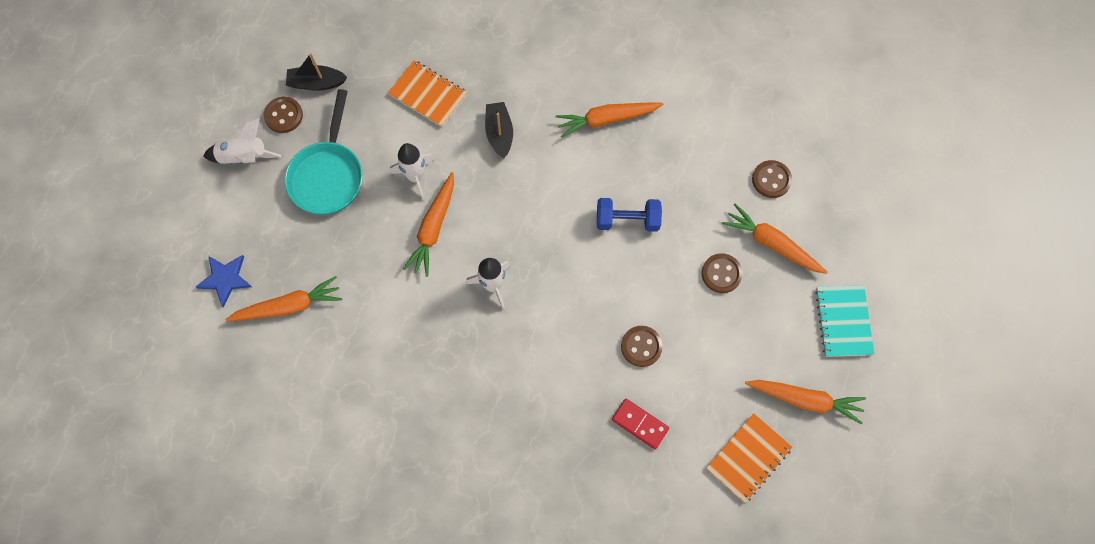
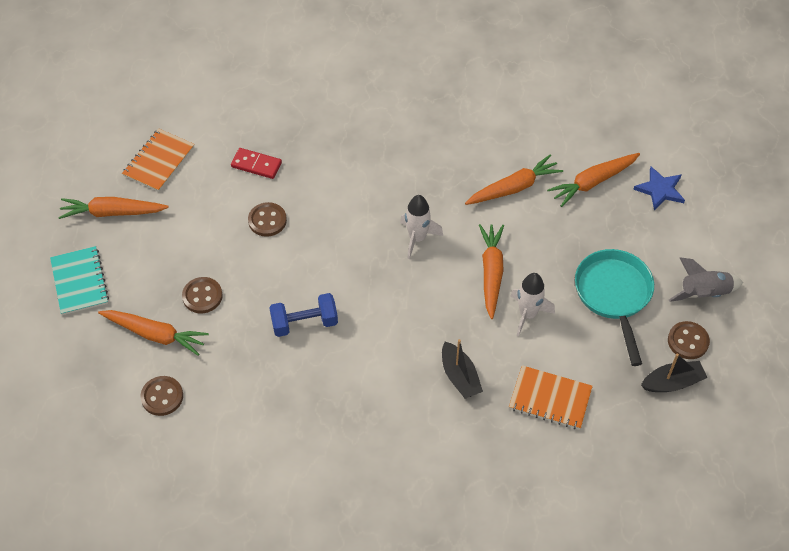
camera: 165 degrees right, 15 degrees down
(244, 157) = (704, 293): white rocket -> grey rocket
(606, 119) = (350, 418): orange carrot -> orange carrot (514, 188)

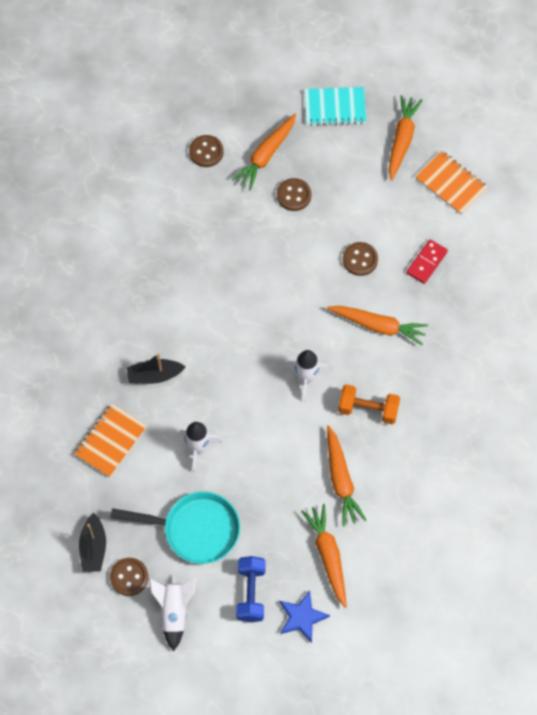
camera: 105 degrees right, 10 degrees up
(304, 323) = (244, 268): blue dumbbell -> blue dumbbell (251, 593)
(433, 181) = (368, 409): none -> orange dumbbell
(491, 273) = (250, 431): orange carrot -> orange carrot (378, 326)
(704, 293) = (174, 612): grey rocket -> white rocket

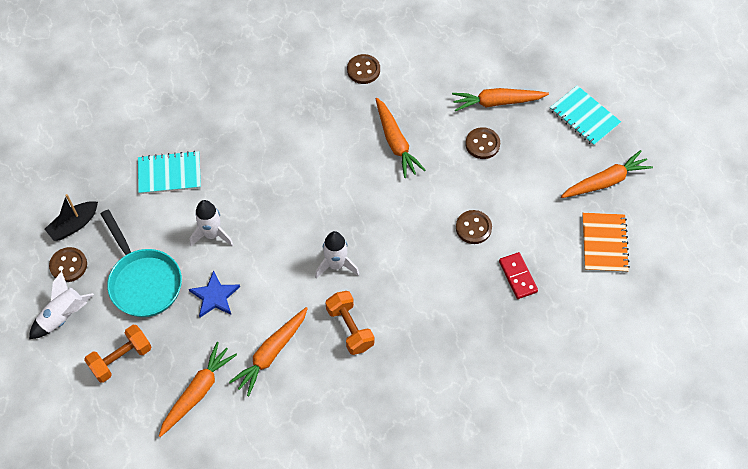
camera: 50 degrees right, 5 degrees down
(111, 441) = (169, 174): orange notebook -> turquoise notebook
(154, 375) = (247, 163): black boat -> none
(206, 152) = (460, 63): brown button -> brown button (363, 70)
(251, 593) = (121, 359): blue dumbbell -> orange dumbbell
(302, 617) = (129, 411): blue star -> blue star (215, 296)
(378, 326) = (429, 282): orange carrot -> orange carrot (396, 142)
(426, 262) = (518, 276): red domino -> red domino turned 75 degrees clockwise

